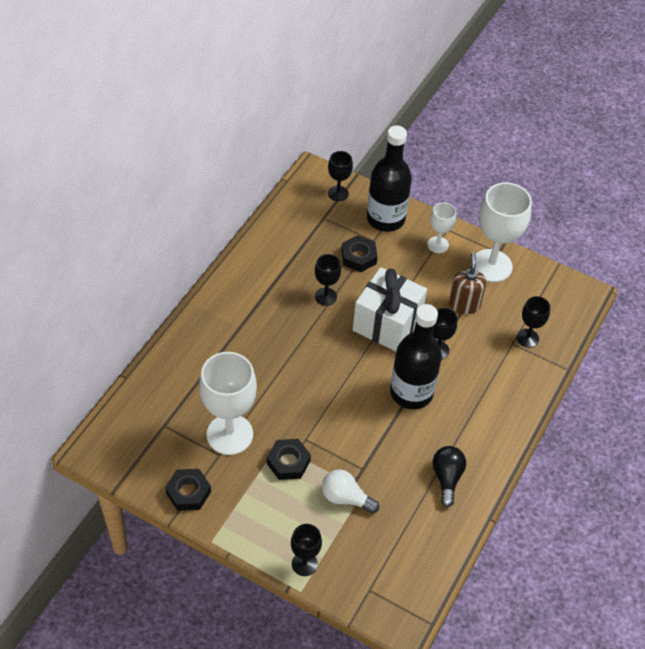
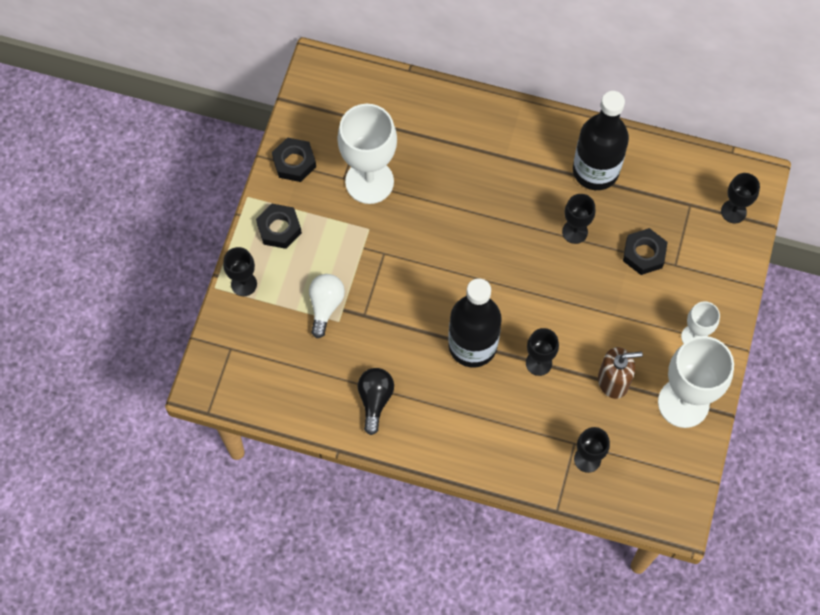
camera: 80 degrees right, 15 degrees up
(288, 462) = (352, 243): black nut -> black nut (279, 228)
(385, 219) = (713, 271): black bottle -> black bottle (595, 171)
(387, 323) = (558, 303): white gift -> none
(447, 478) = (375, 400): black light bulb -> black light bulb turned 75 degrees counterclockwise

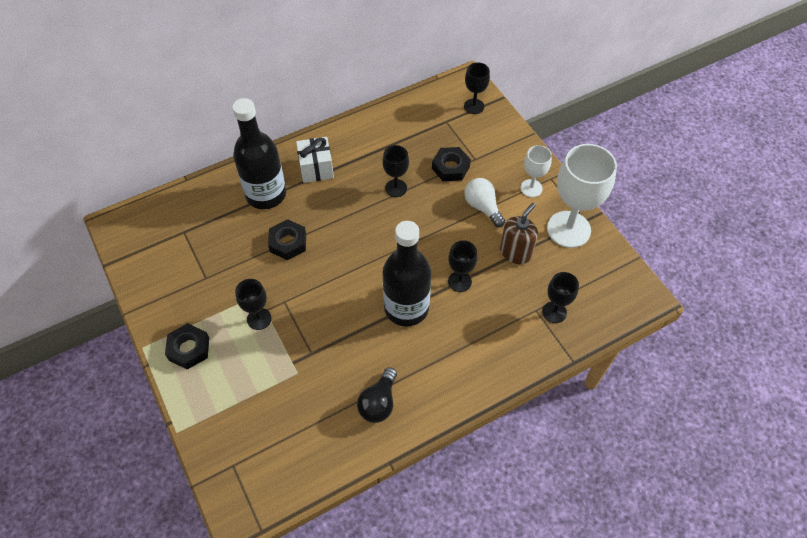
camera: 45 degrees left, 10 degrees down
(244, 284) = (198, 410): black goblet -> black goblet (259, 319)
(294, 162) = (157, 296): black nut -> black nut (288, 243)
(325, 306) = (277, 371): white light bulb -> white light bulb (482, 207)
(369, 181) = (227, 265): white goblet -> none
(375, 400) = (379, 403): black light bulb -> black light bulb turned 120 degrees counterclockwise
(526, 153) = (316, 168): none -> white gift
(595, 171) = (370, 145): black bottle -> black bottle (266, 194)

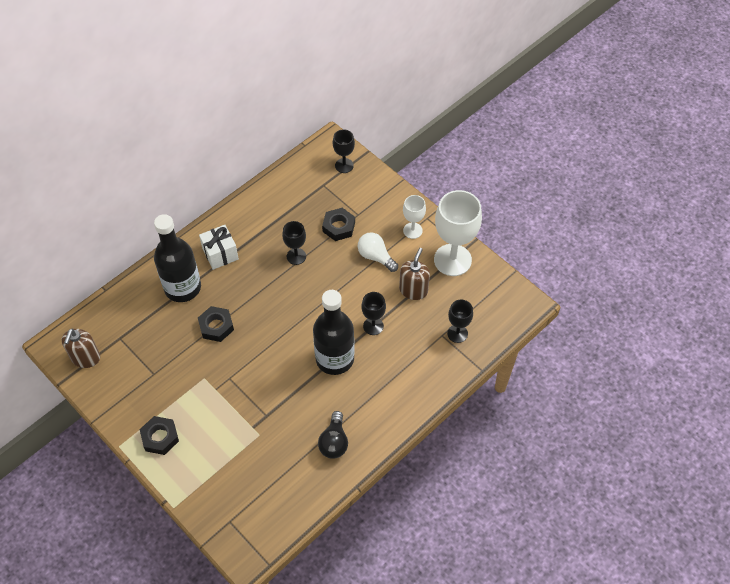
camera: 15 degrees left, 0 degrees up
(141, 244) = (85, 358): none -> brown soap dispenser
(259, 319) = (212, 398): black goblet -> none

